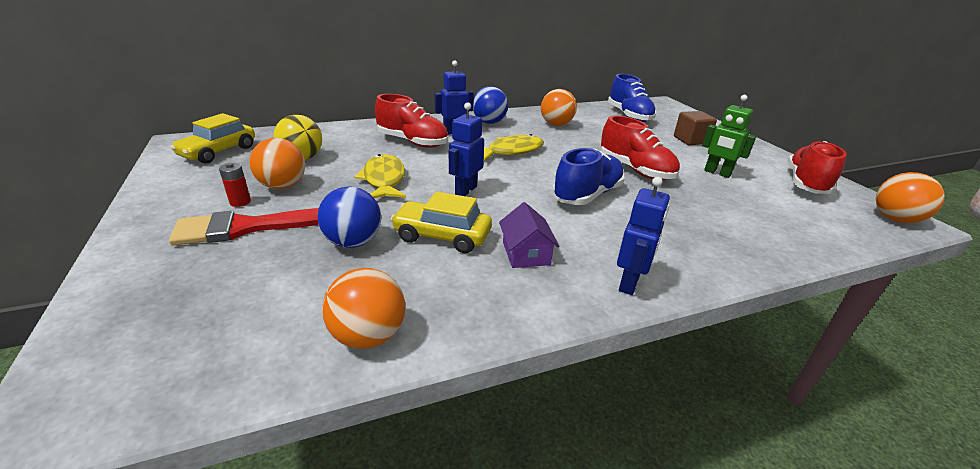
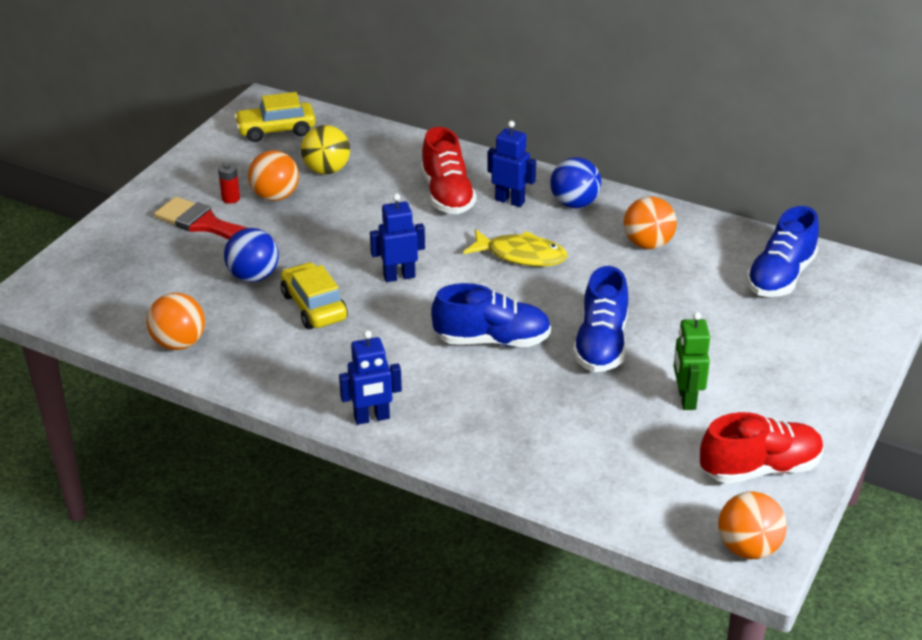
camera: 50 degrees right, 5 degrees up
(384, 179) = (354, 229): yellow fish -> none
(526, 253) = (345, 354): purple house -> none
(635, 170) = (601, 345): red shoe -> blue shoe
(690, 140) = (770, 350): brown cube -> none

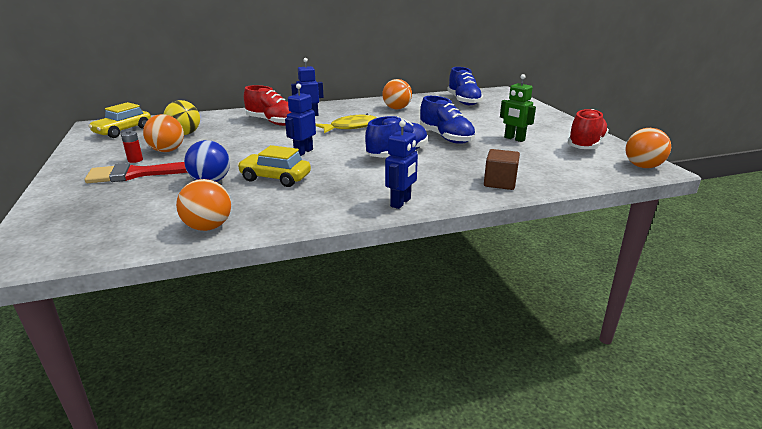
camera: 45 degrees left, 10 degrees down
(518, 457) = (500, 183): none -> brown cube
(574, 203) = (341, 108): blue ball -> none

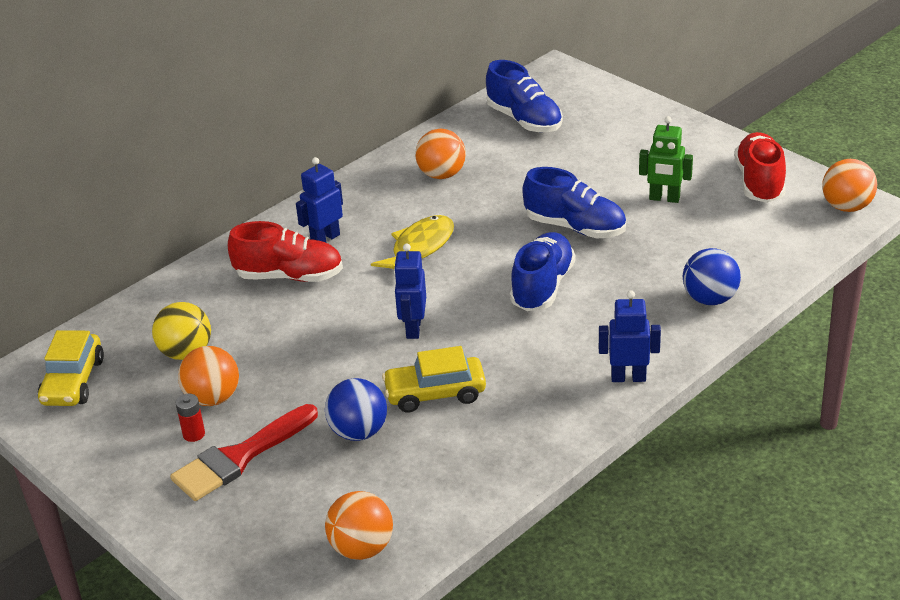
camera: 25 degrees left, 10 degrees up
(208, 227) = (452, 502): orange ball -> orange ball (362, 548)
(401, 203) = (628, 377): blue robot -> blue robot turned 90 degrees counterclockwise
(500, 183) = (709, 299): brown cube -> blue ball

